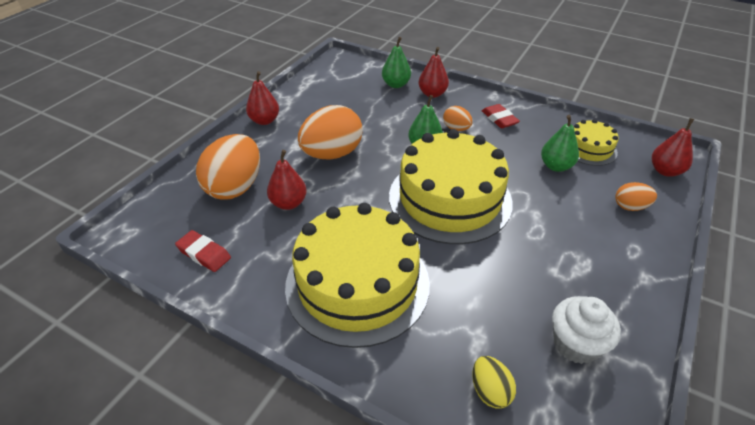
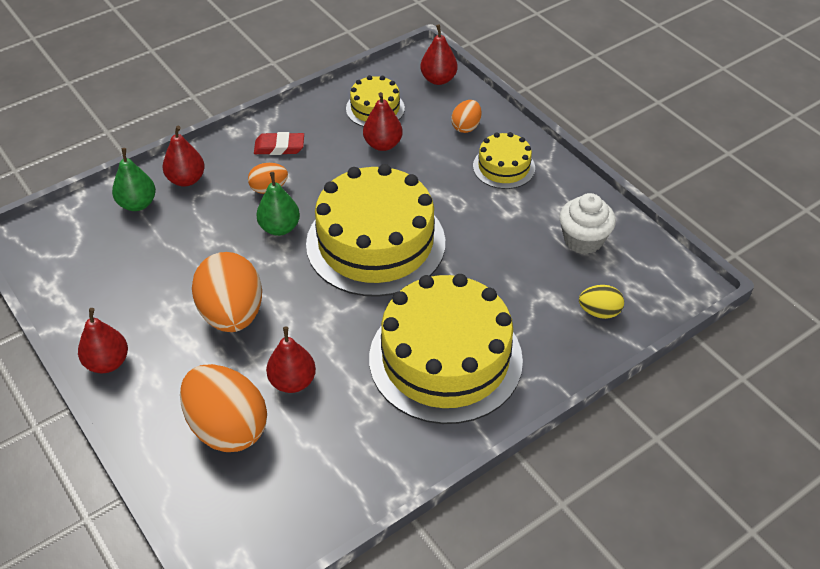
camera: 65 degrees left, 5 degrees up
(204, 254) = (326, 483): red eraser -> none
(556, 166) = (383, 144): green pear -> red pear
(609, 248) = (504, 167): none -> yellow cake

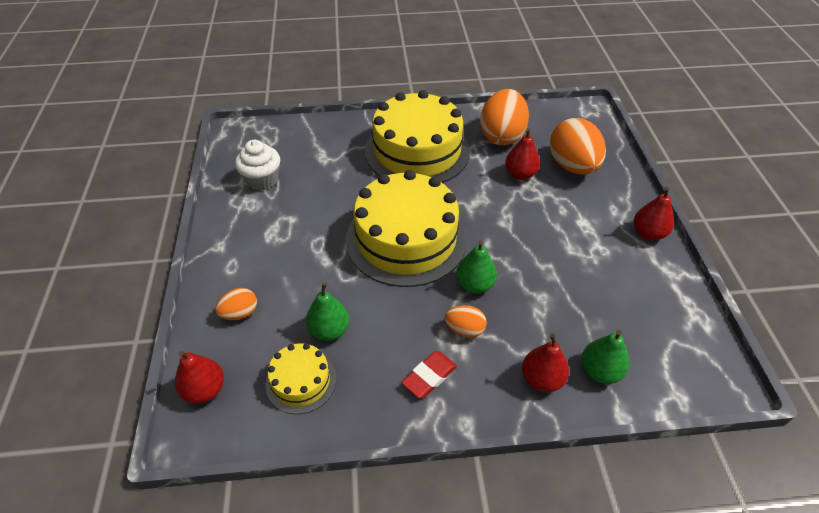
camera: 150 degrees left, 0 degrees up
(232, 314) = (544, 231): orange egg -> orange egg (501, 136)
(279, 147) = (429, 376): red eraser -> red eraser turned 75 degrees counterclockwise
(383, 144) = (329, 330): red pear -> green pear
(504, 167) = (252, 258): yellow cake -> none
(599, 312) = (303, 138): yellow egg -> none

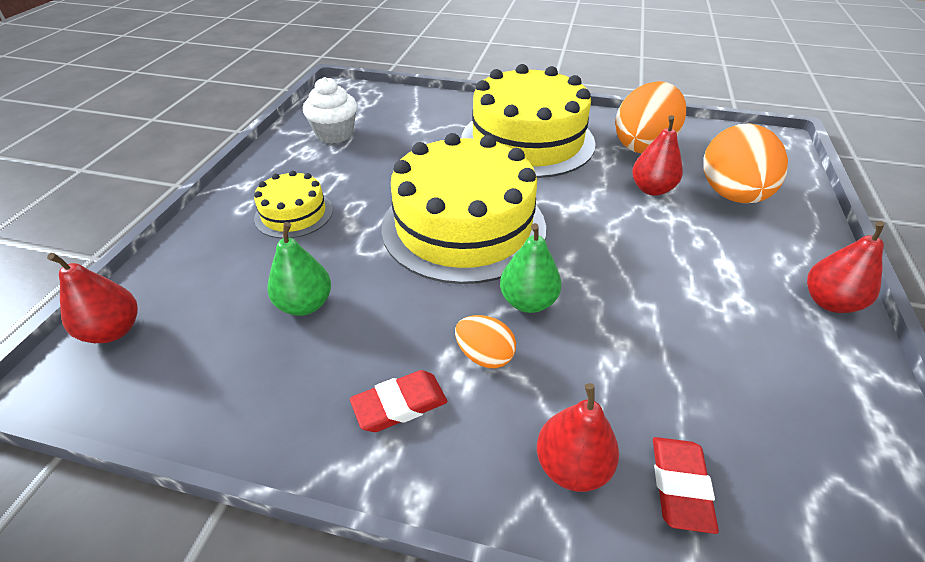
camera: 20 degrees right, 5 degrees down
(240, 313) = (216, 257): orange egg -> none
(301, 381) = (229, 356): yellow cake -> yellow cake (294, 214)
(600, 371) = (680, 486): green pear -> red eraser

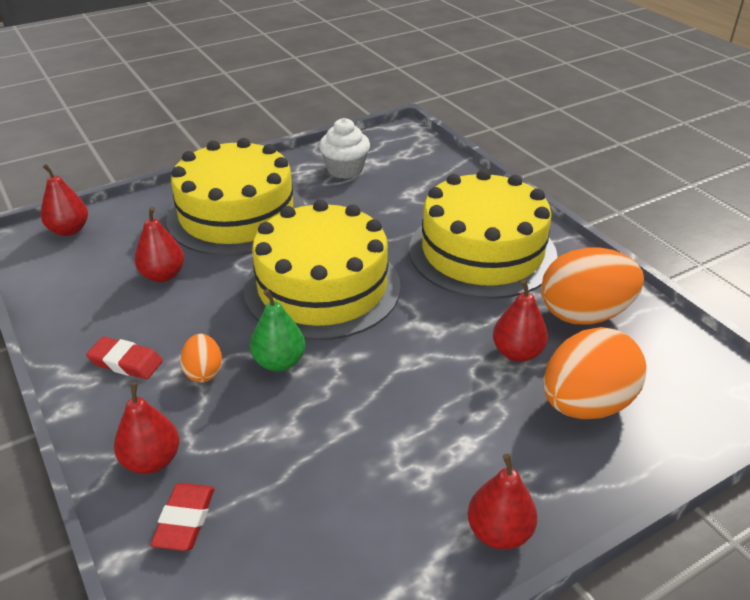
camera: 45 degrees right, 5 degrees down
(294, 214) = (236, 215): yellow cake -> yellow cake, size x2.09
(305, 304) = (163, 275): green pear -> red pear
(680, 486) = (185, 520): red eraser -> red eraser turned 45 degrees counterclockwise

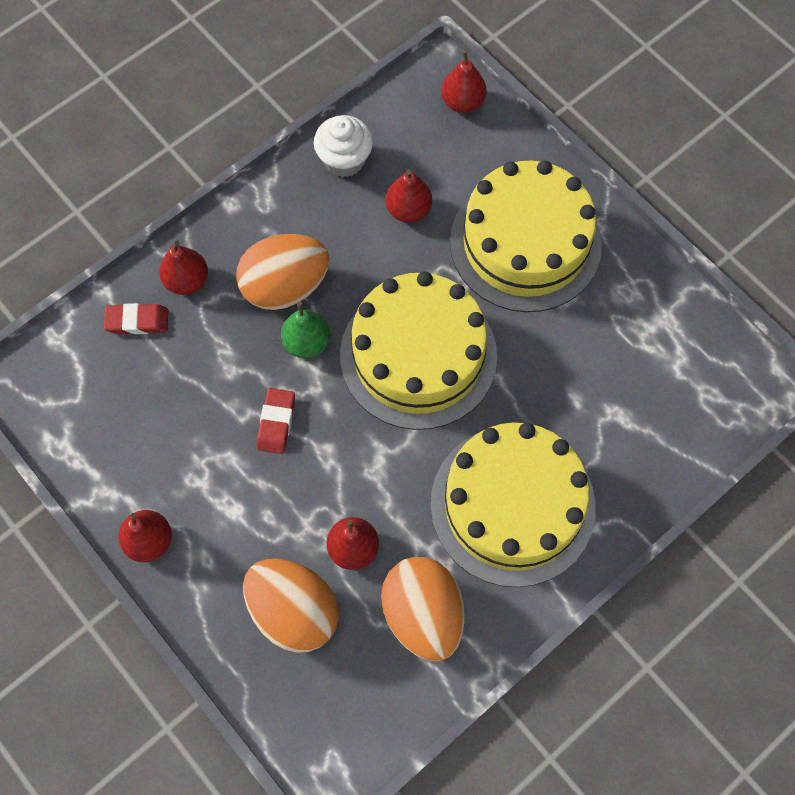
camera: 80 degrees right, 30 degrees up
(126, 362) = (287, 223): red eraser -> red eraser (276, 422)
(204, 372) = (285, 286): orange egg -> orange egg, size x2.01
(345, 170) = (649, 332): white cupcake -> white cupcake (344, 159)

